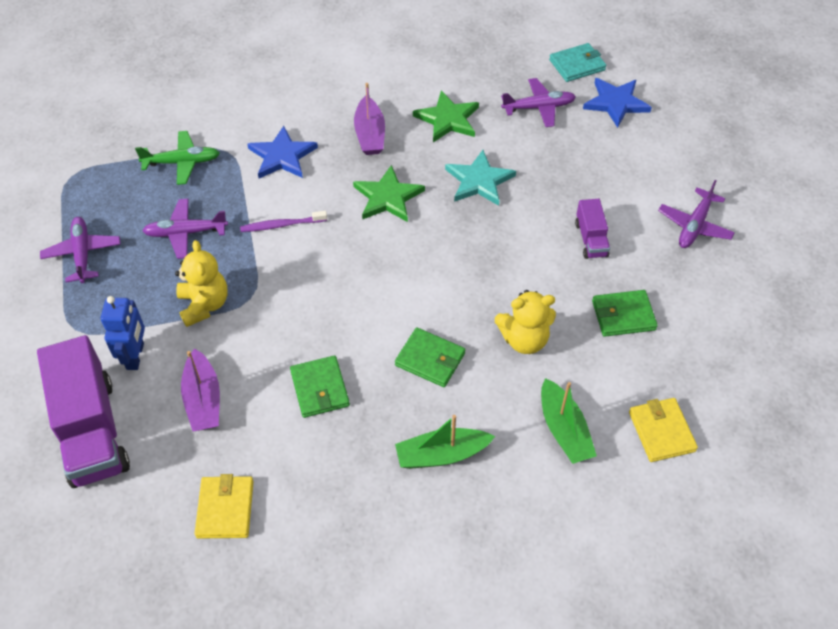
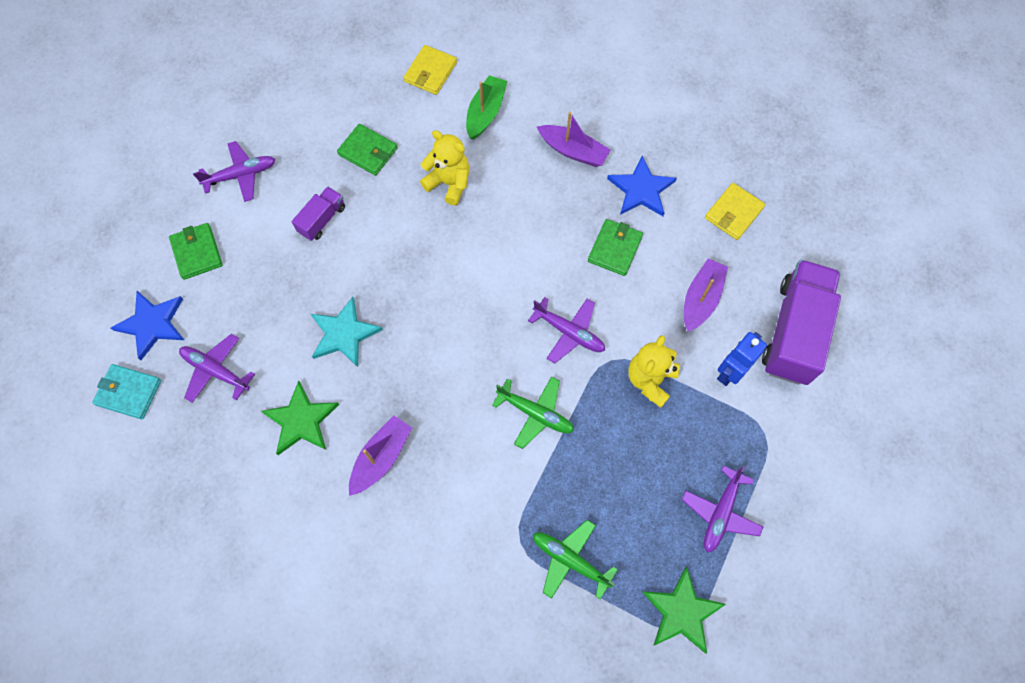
camera: 140 degrees left, 15 degrees up
(186, 233) = (619, 467): purple plane -> purple plane (569, 332)
(281, 225) = (535, 413): purple toothbrush -> green plane
(282, 156) = (476, 493): blue star -> blue star (641, 189)
(388, 197) = (428, 375): green star -> green star (681, 612)
(430, 359) = (523, 215): green wallet -> green wallet (197, 252)
(441, 455) = (573, 151): green boat -> purple boat

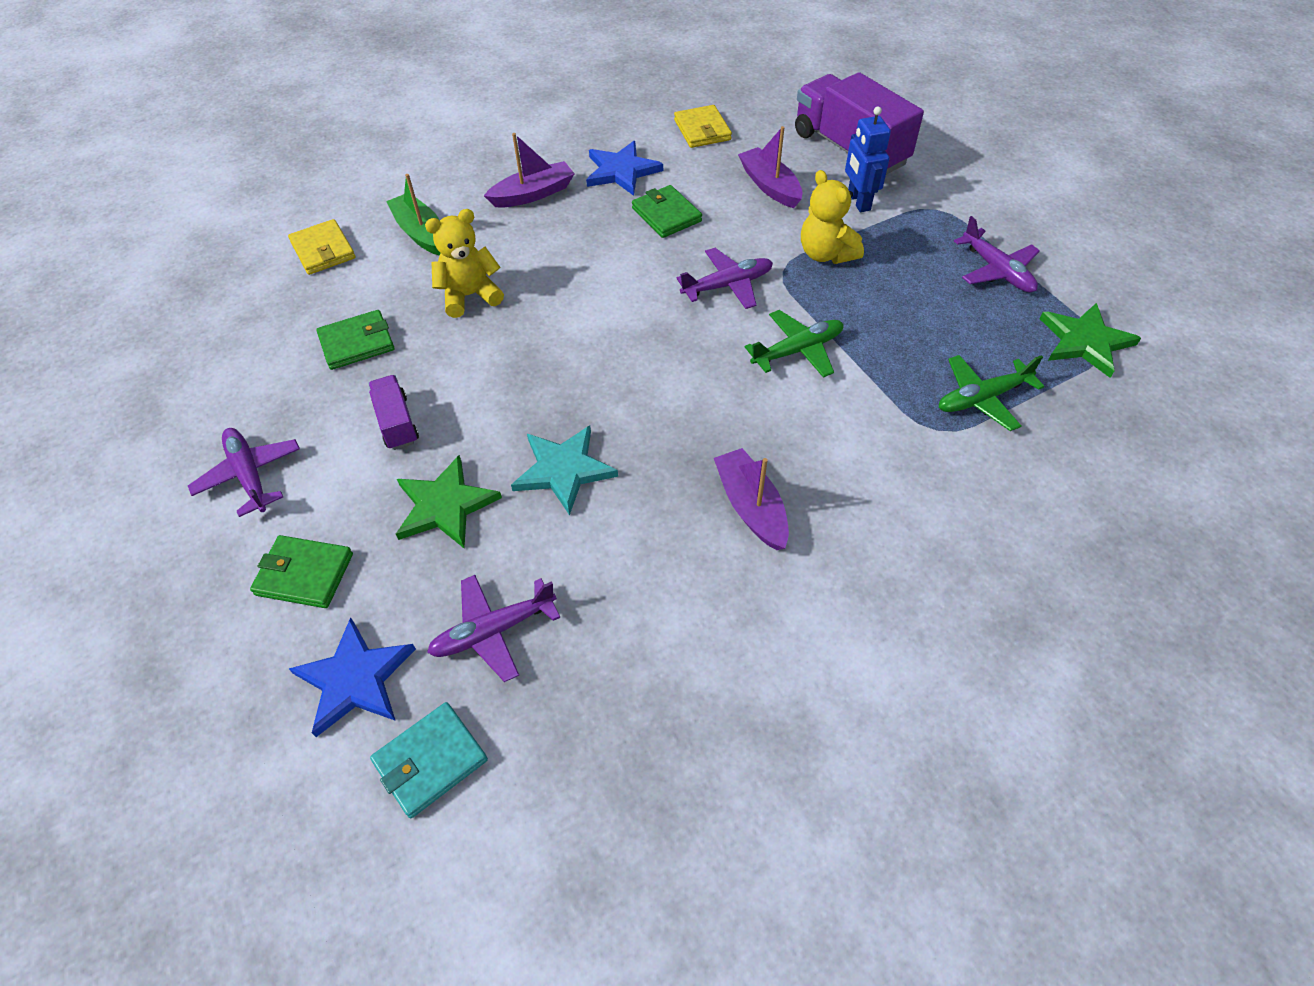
camera: 55 degrees left, 15 degrees down
(241, 175) = (249, 475): purple plane -> purple plane turned 45 degrees counterclockwise
(301, 420) = (641, 566): green star -> green star (445, 506)

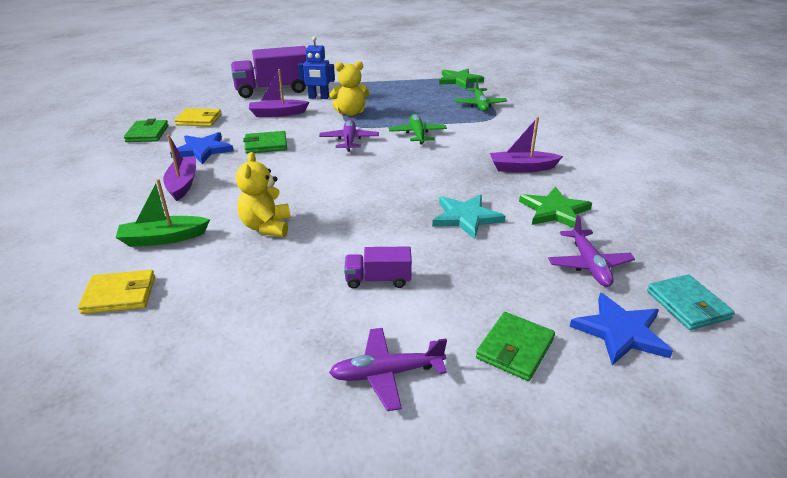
camera: 70 degrees left, 20 degrees down
(357, 343) = (268, 289): green wallet -> green wallet (147, 134)
(445, 506) = (474, 269): green star -> green star (554, 211)
(997, 270) = (400, 84): purple plane -> none

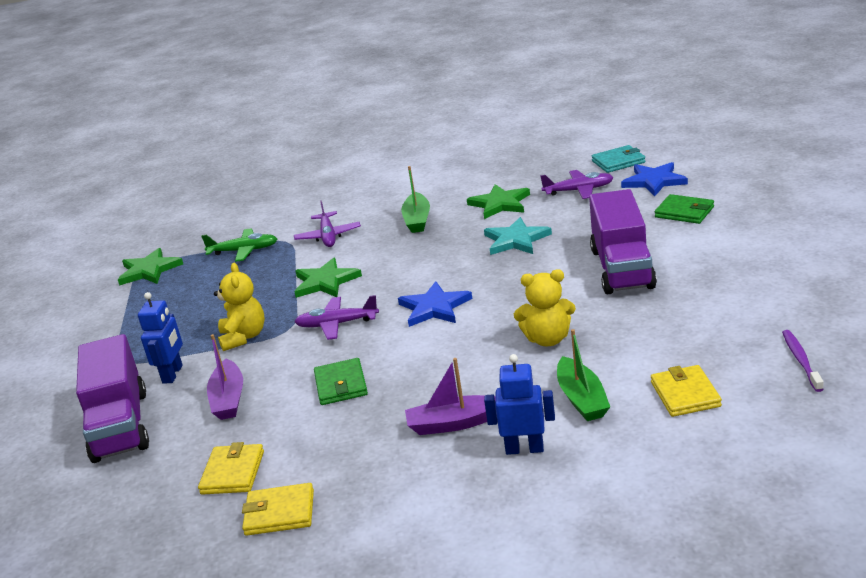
camera: 85 degrees left, 5 degrees down
(103, 391) = (801, 360): none -> purple toothbrush
(125, 210) = (524, 449): none -> blue robot
(147, 134) = (279, 513): green wallet -> yellow wallet
(203, 150) = (351, 435): blue star -> blue star (434, 307)
(378, 280) = (622, 268): purple truck -> purple truck, size x2.05
(386, 374) = (728, 252): purple plane -> purple plane (328, 236)
(417, 134) = (325, 282): green plane -> green star
(522, 168) = (417, 220): purple boat -> green boat

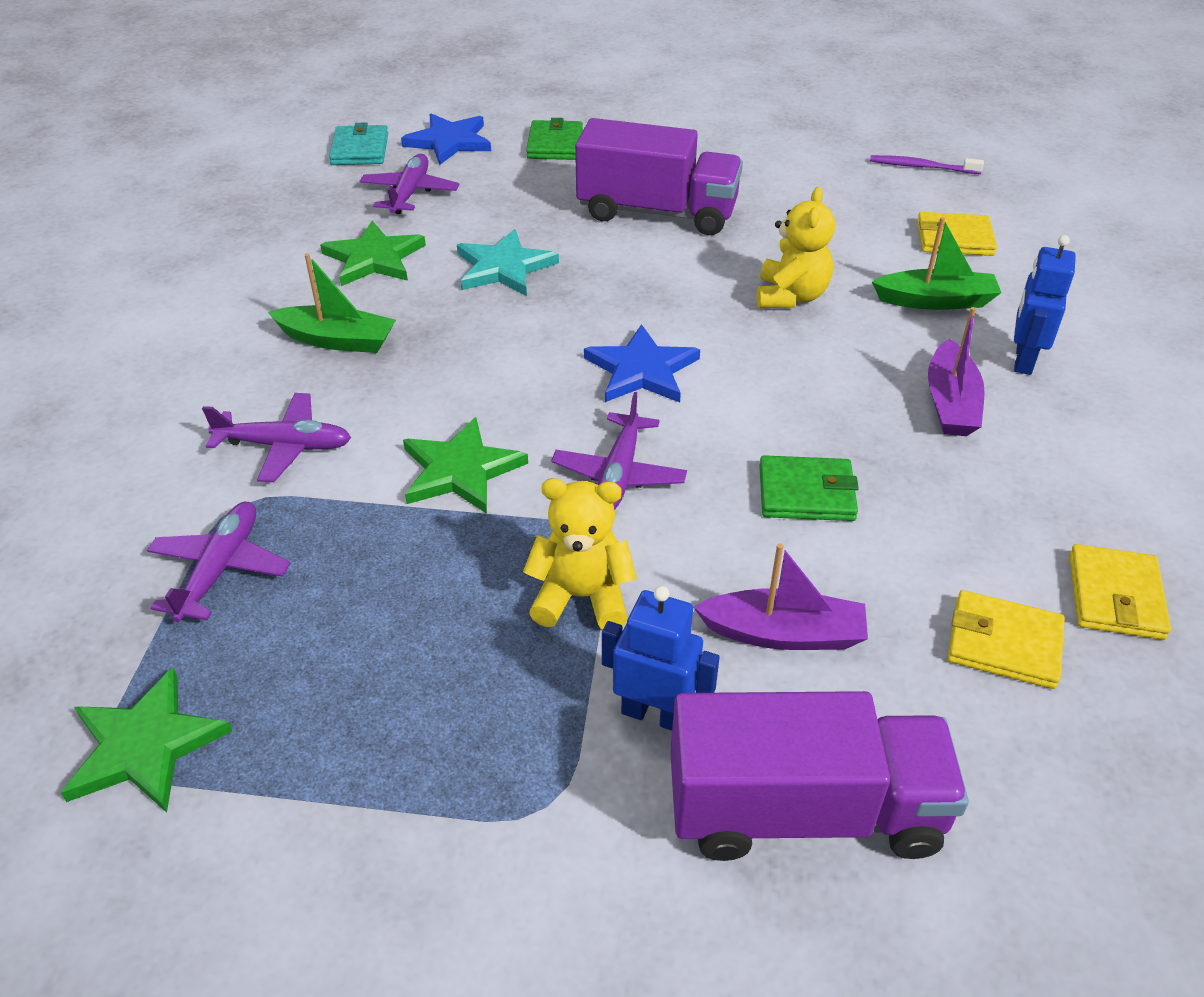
camera: 80 degrees left, 15 degrees up
(244, 251) = (220, 569): green plane -> purple plane
(684, 212) = (555, 144): green wallet -> green wallet turned 45 degrees counterclockwise

